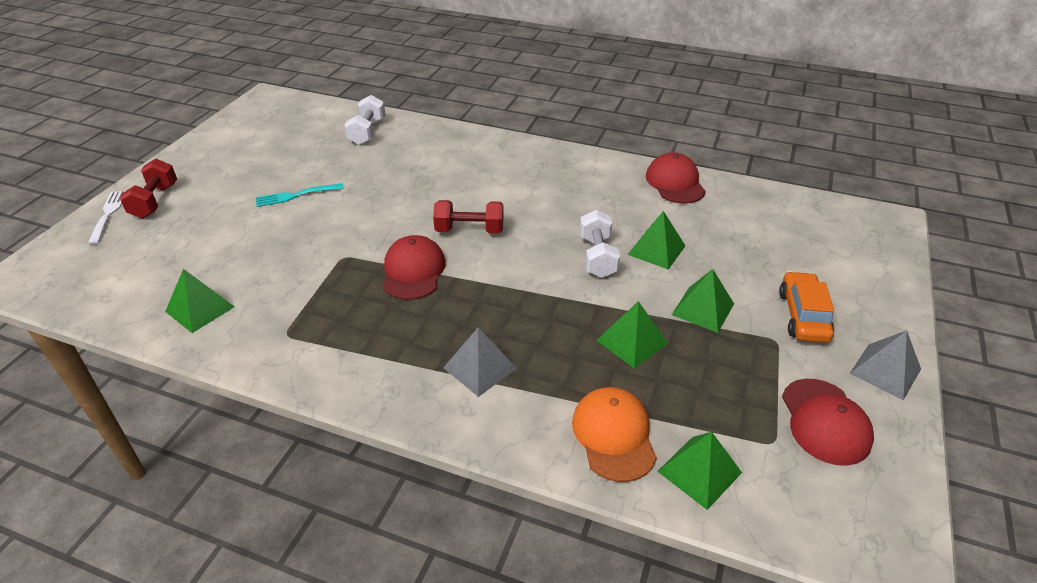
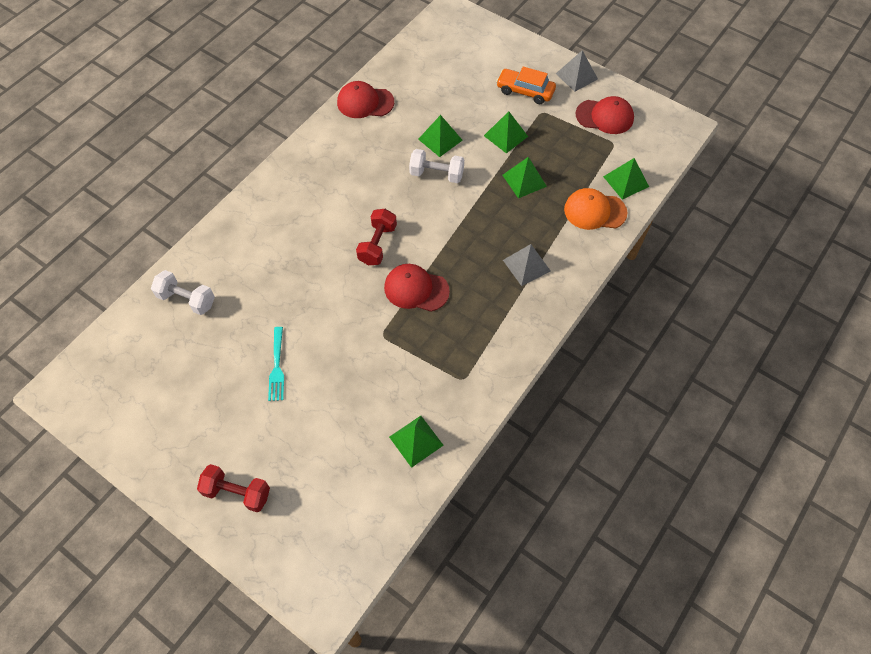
camera: 75 degrees left, 20 degrees up
(108, 215) = (245, 535): white fork -> none

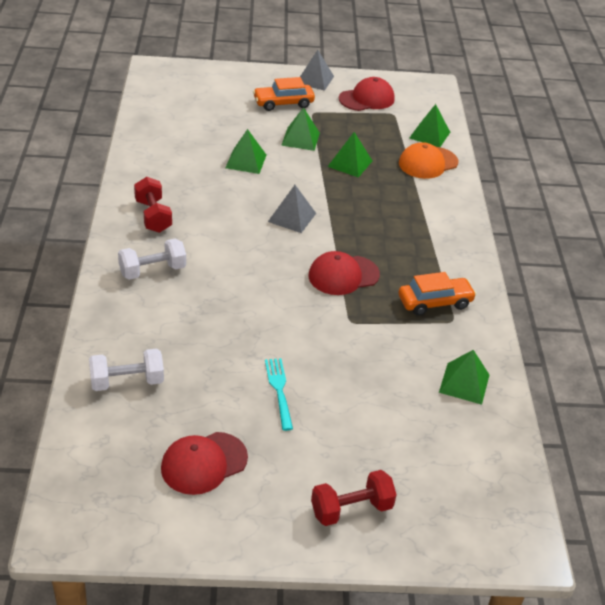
camera: 40 degrees left, 20 degrees down
(277, 366) = (279, 391): turquoise fork -> turquoise fork turned 150 degrees counterclockwise
(365, 102) = (145, 158): red cap -> red cap (203, 463)
(377, 244) = (273, 258): red dumbbell -> red dumbbell (153, 216)
(436, 174) = (270, 187): white dumbbell -> white dumbbell (152, 271)
(464, 354) = (435, 302): none -> orange car
(526, 265) = (415, 220): grey pyramid -> grey pyramid (292, 217)

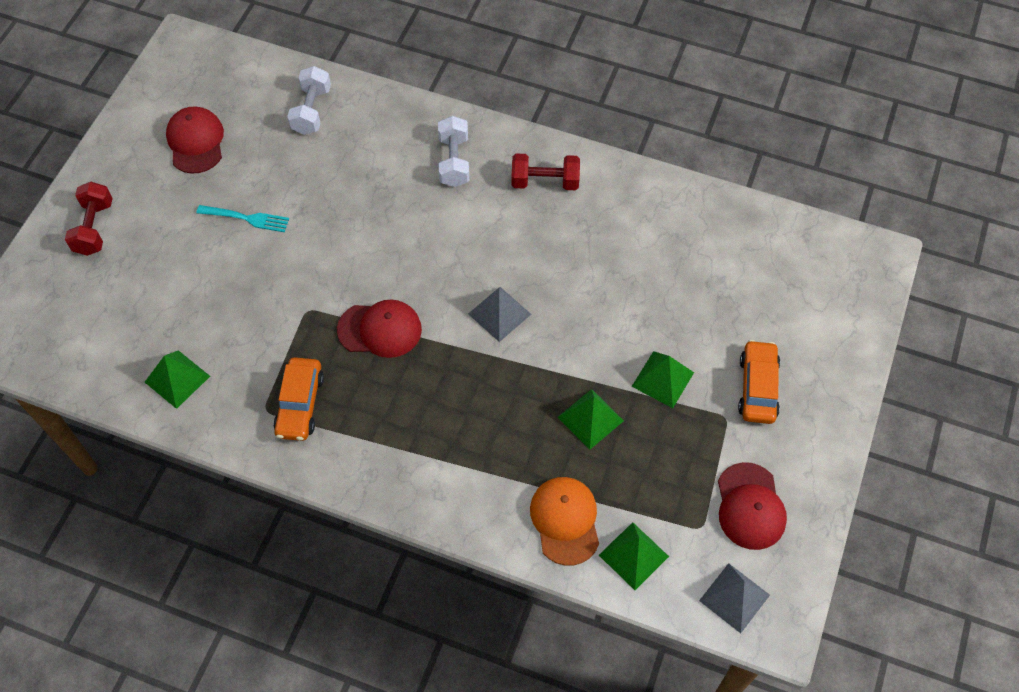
camera: 115 degrees right, 20 degrees up
(246, 161) = (627, 300): green pyramid -> none
(315, 79) = (818, 453): grey pyramid -> grey pyramid (734, 597)
(343, 275) = (380, 330): red cap -> red cap turned 90 degrees clockwise

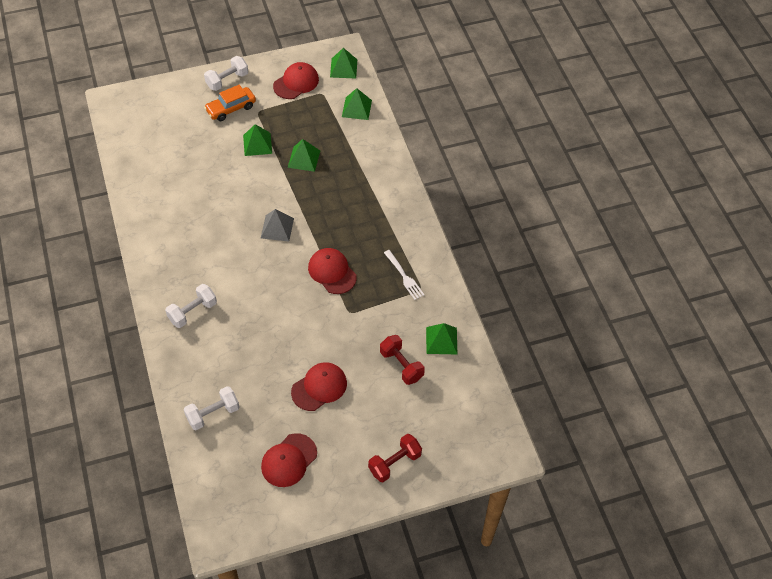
camera: 130 degrees left, 5 degrees down
(246, 218) = (319, 387): turquoise fork -> red cap
(300, 404) = (404, 276): orange car -> white fork
(545, 182) = (172, 260): red dumbbell -> red dumbbell (401, 365)
(565, 520) = (363, 139): orange cap -> none
(734, 597) = (343, 68): grey pyramid -> green pyramid
(820, 417) = (227, 80): none -> white dumbbell

